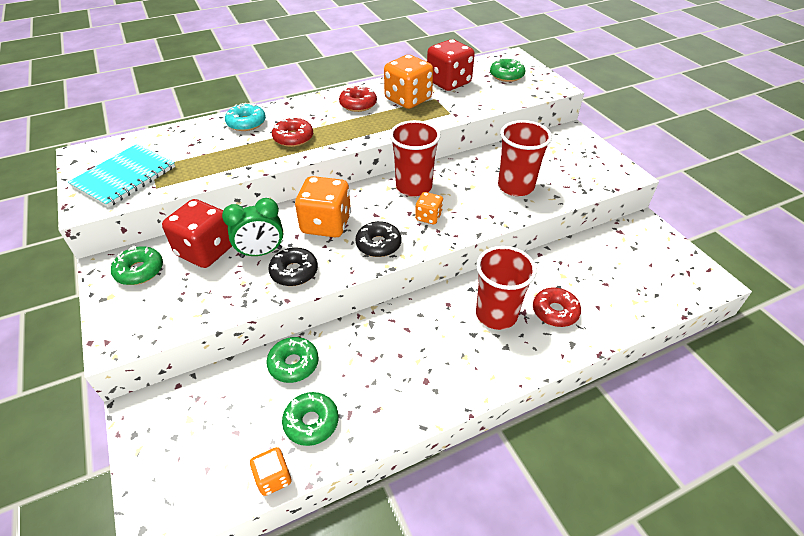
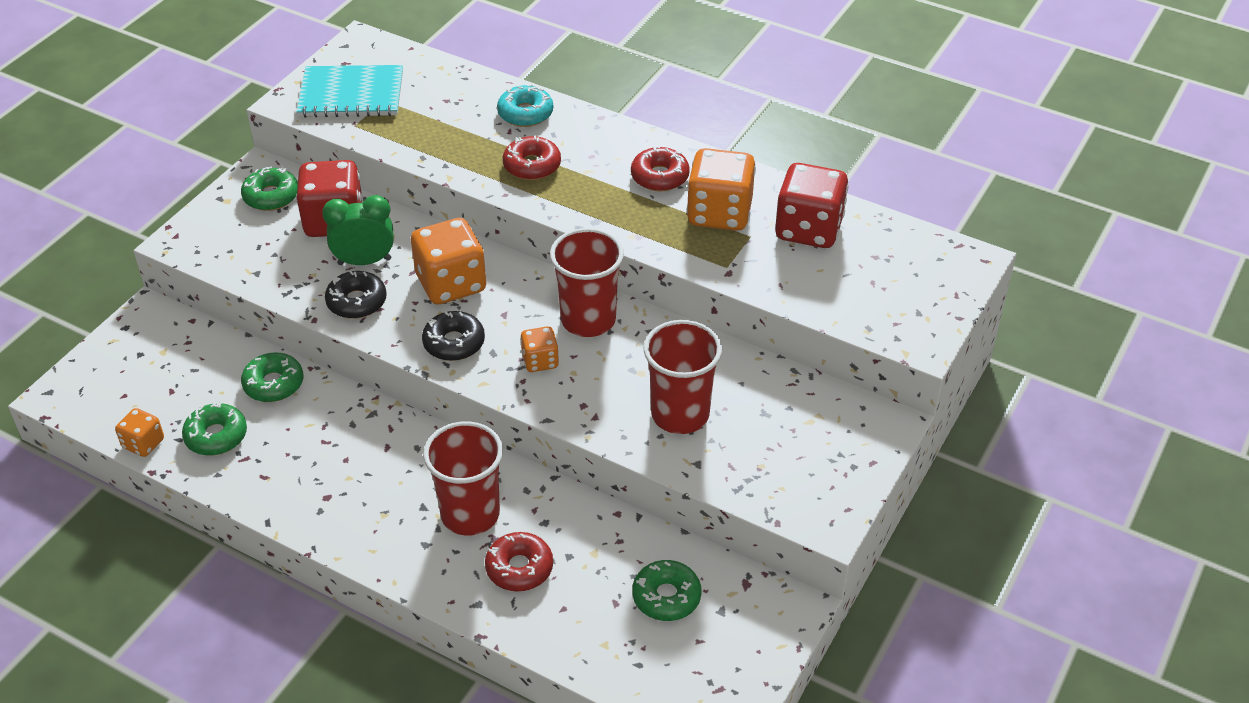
camera: 55 degrees right, 0 degrees up
(261, 252) = (364, 261): green clock -> green clock turned 135 degrees clockwise
(506, 75) = (897, 277): green donut -> green donut (666, 597)

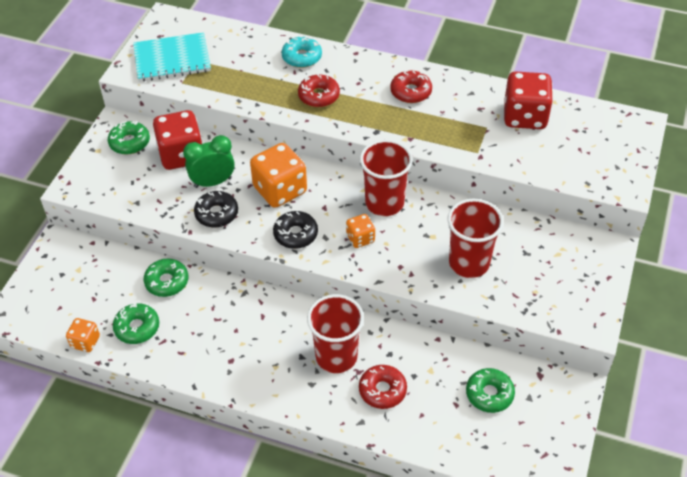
camera: 10 degrees left, 5 degrees up
(719, 213) = (460, 113): orange dice -> none

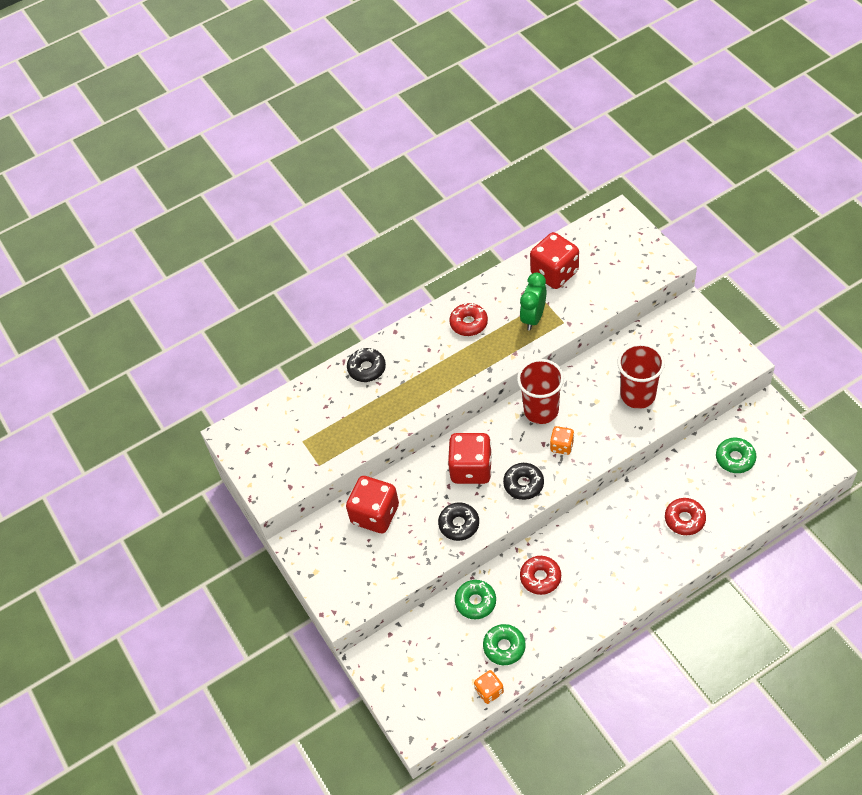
camera: 45 degrees left, 5 degrees up
(129, 142) = (327, 544): green donut -> none
(172, 59) = (284, 457): turquoise notebook -> none
(213, 182) = (424, 509): green clock -> green clock (533, 318)
(280, 190) = (471, 469): orange dice -> red dice
(302, 57) = (367, 368): turquoise donut -> black donut
(319, 96) = (419, 383): red donut -> red donut (540, 577)
(336, 356) = (634, 530): red cup -> none

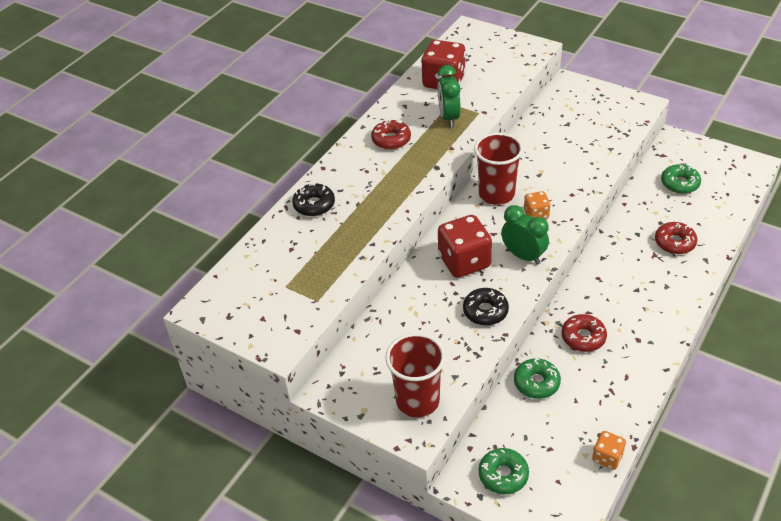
camera: 30 degrees left, 10 degrees down
(375, 514) = (394, 334): red dice -> none
(504, 647) = (593, 411): green donut -> green donut (503, 475)
(523, 484) = (523, 256): black donut -> green clock
(638, 395) = (574, 155): red cup -> red cup (417, 401)

